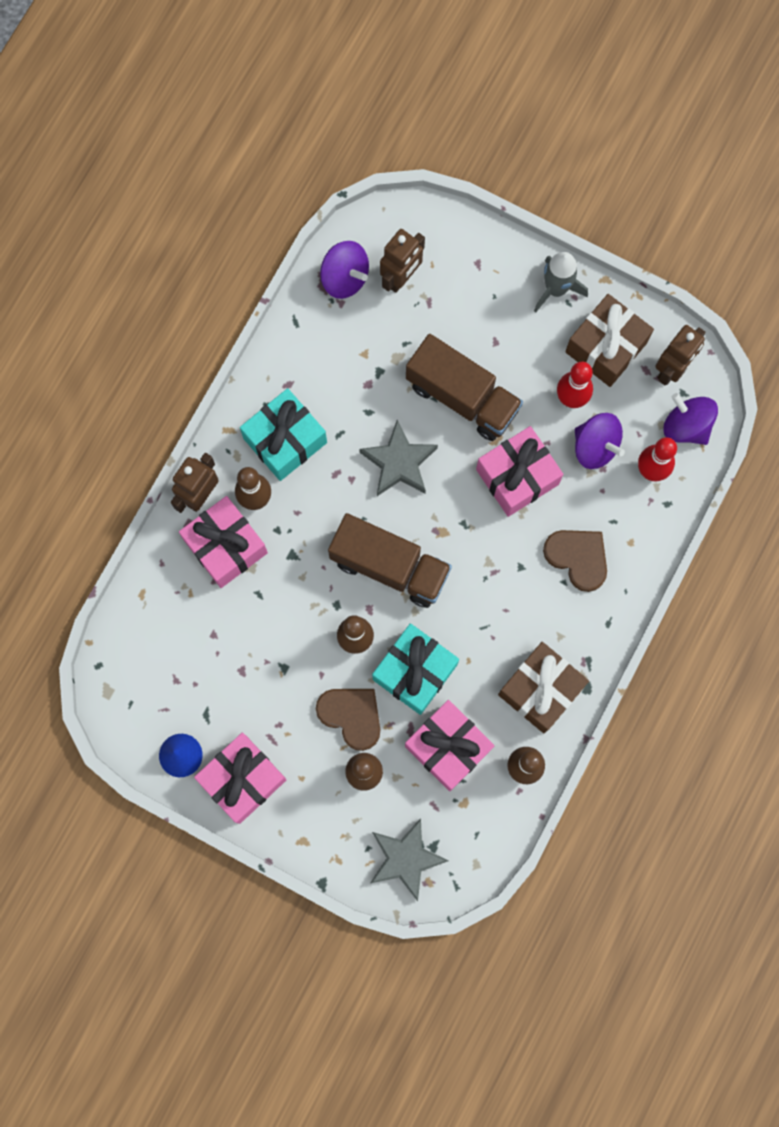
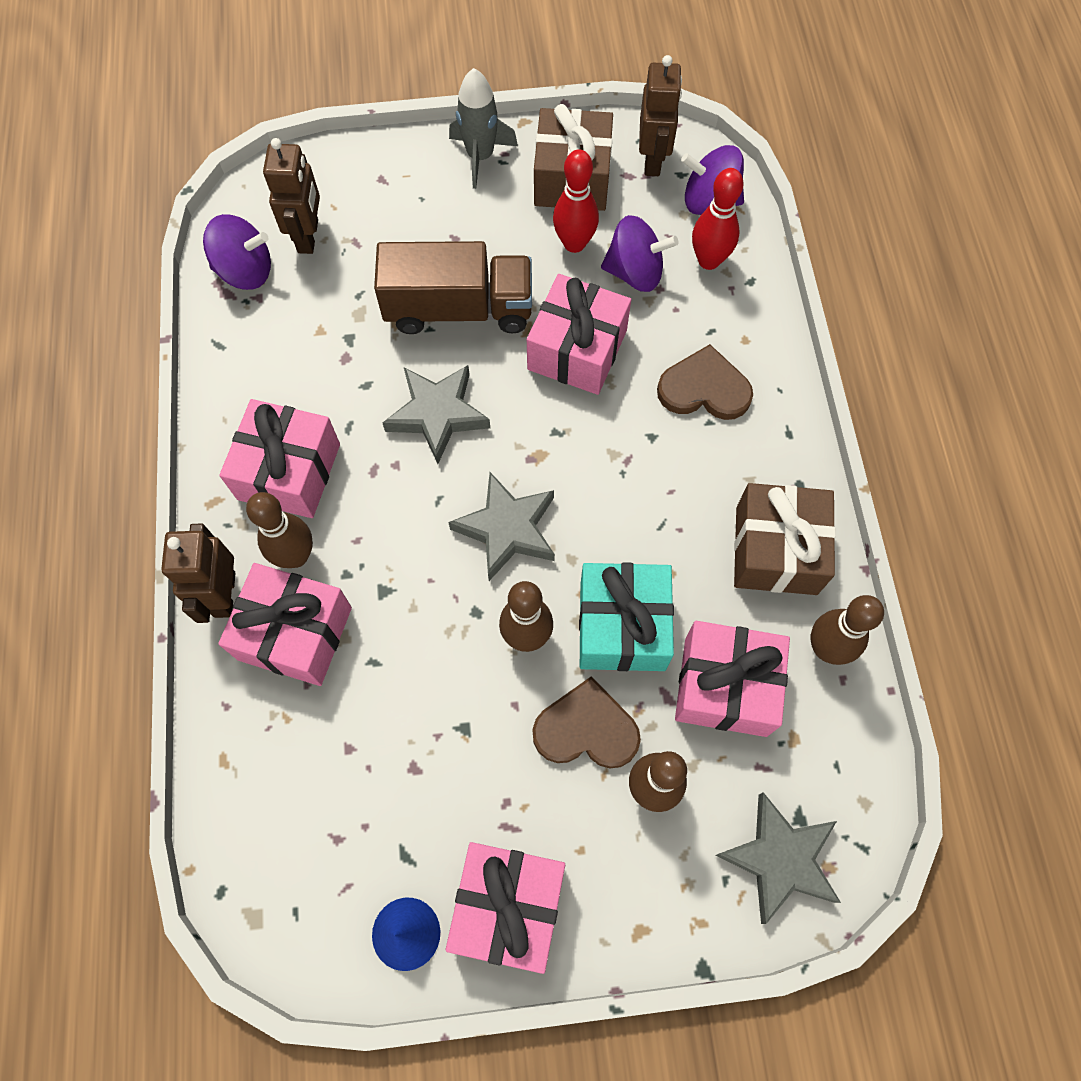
camera: 35 degrees left, 10 degrees down
(285, 440) = (289, 471): turquoise gift -> pink gift
(390, 566) = (507, 529): brown truck -> grey star

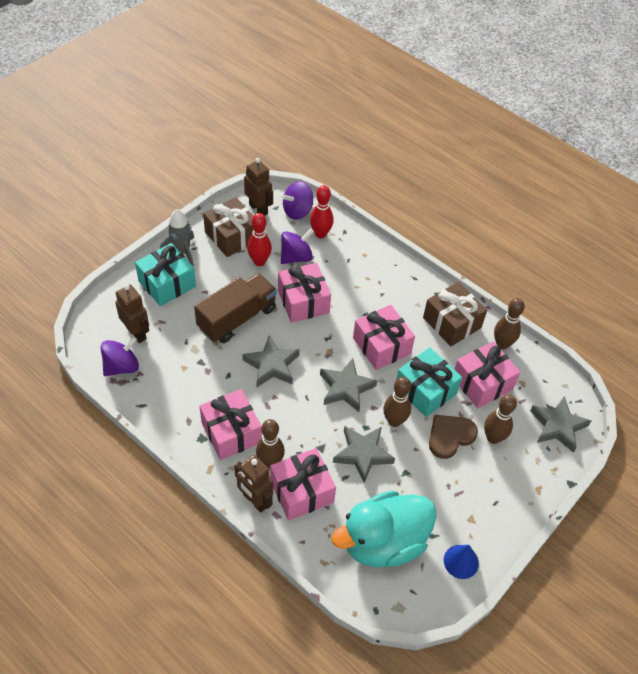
camera: 45 degrees left, 15 degrees down
(328, 804) = (383, 542): none -> turquoise duck
(415, 191) = (167, 284): none -> turquoise gift
(431, 648) = (362, 454): none -> grey star
(508, 906) = (486, 520): pink gift -> pink gift (381, 346)
(704, 389) = (367, 283): brown heart -> none

